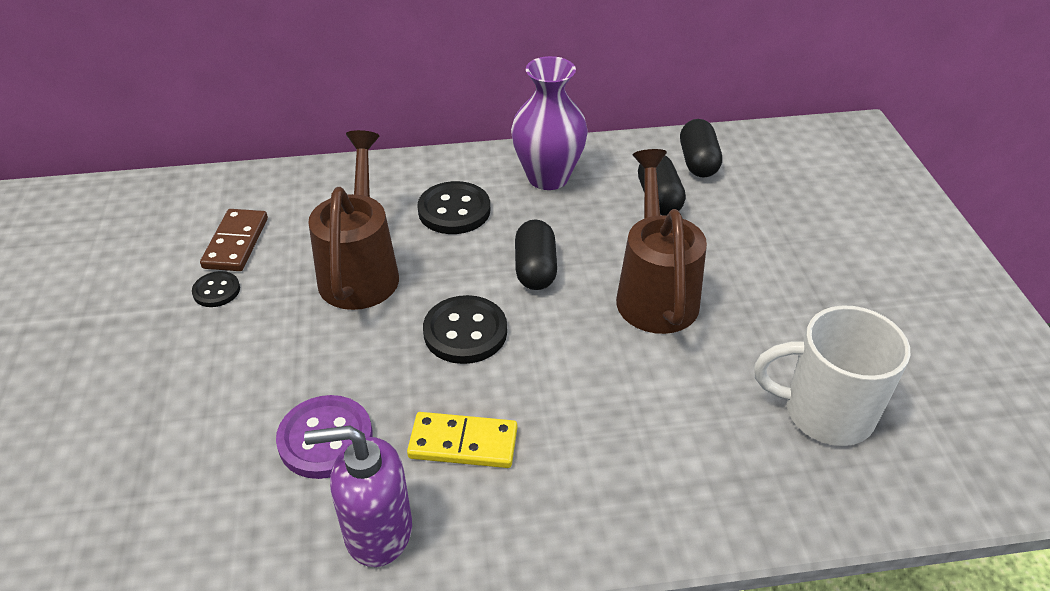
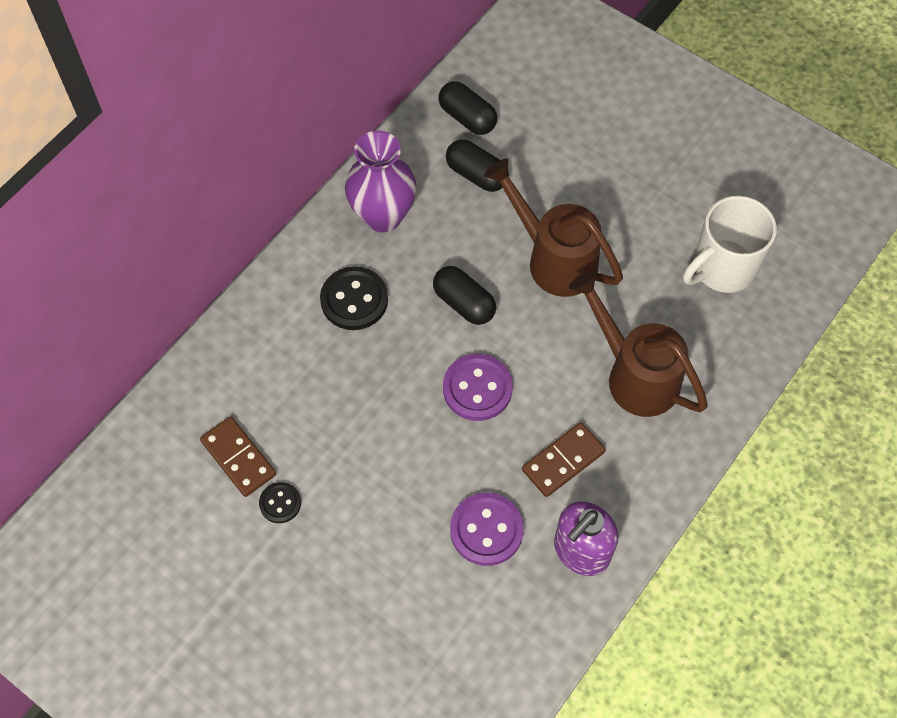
camera: 45 degrees left, 20 degrees up
(361, 270) = (354, 402): brown watering can -> brown watering can (634, 374)
(463, 443) = (563, 461): yellow domino -> brown domino
(465, 332) = (477, 388): black button -> purple button

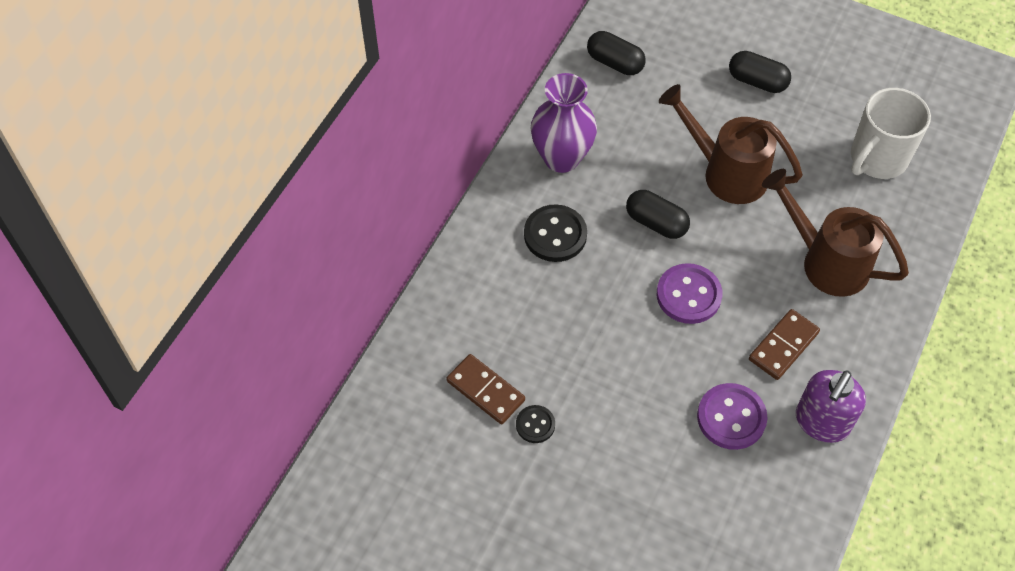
camera: 10 degrees left, 5 degrees down
(476, 175) = (636, 110): black capsule -> black capsule (757, 81)

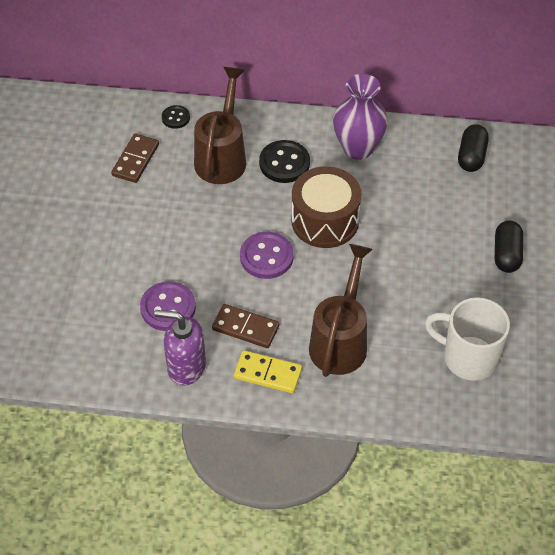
camera: 70 degrees right, 5 degrees down
(535, 425) = (119, 194): black button -> black button (175, 118)
(656, 223) = (325, 221): black capsule -> brown drum
(726, 172) = (397, 254): brown watering can -> brown watering can (222, 156)
(851, 343) = (268, 374): none -> yellow domino

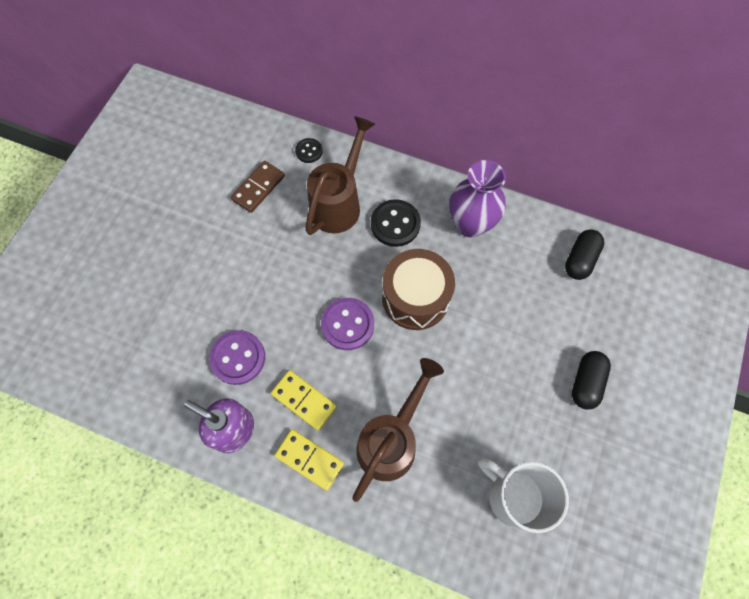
camera: 15 degrees right, 15 degrees up
(245, 328) = (304, 400): brown domino -> yellow domino

